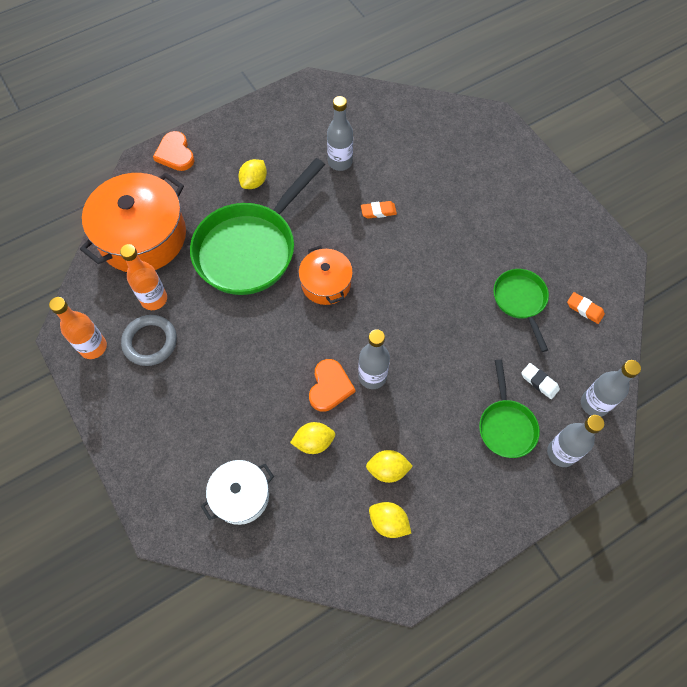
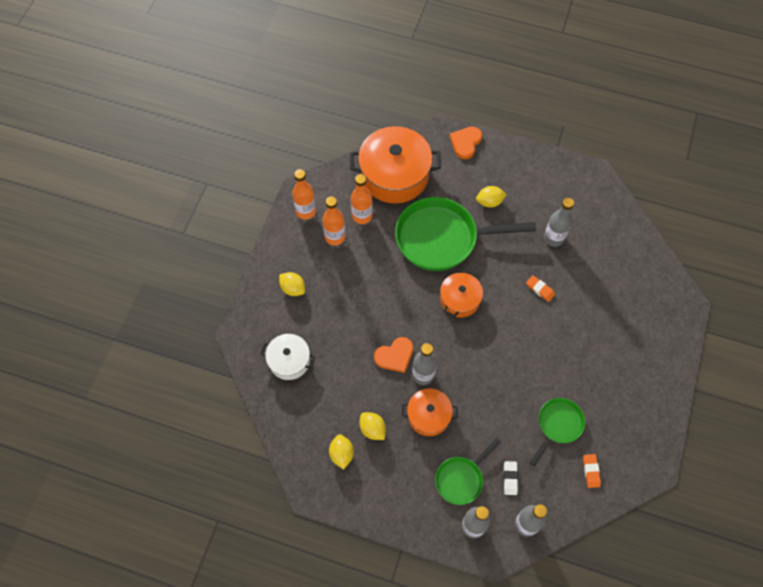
camera: 50 degrees right, 0 degrees up
(150, 342) = (335, 237): grey ring -> orange bottle
(314, 442) = (353, 374): yellow lemon -> yellow lemon (293, 288)
(418, 405) = (428, 415): none -> orange pot

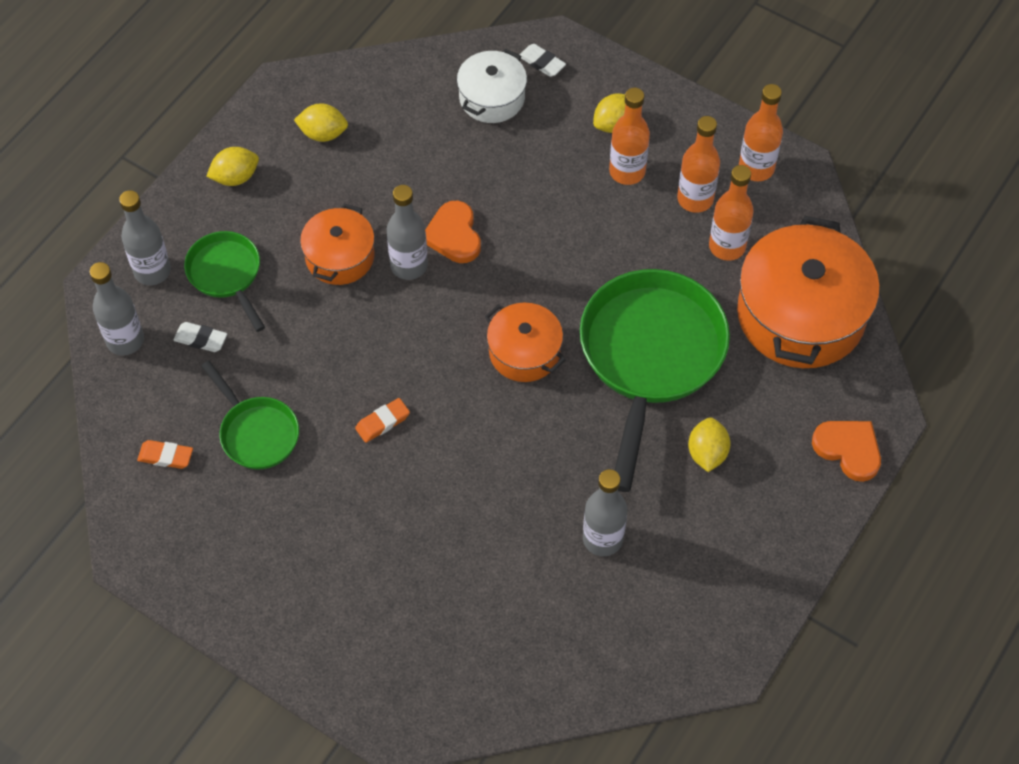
camera: 105 degrees right, 5 degrees down
(255, 339) = (542, 63): none -> white eraser
(325, 275) = (627, 171): none -> orange bottle
(372, 429) = (346, 179): yellow lemon -> yellow lemon (235, 177)
(540, 289) = (506, 482): orange eraser -> orange eraser (382, 422)

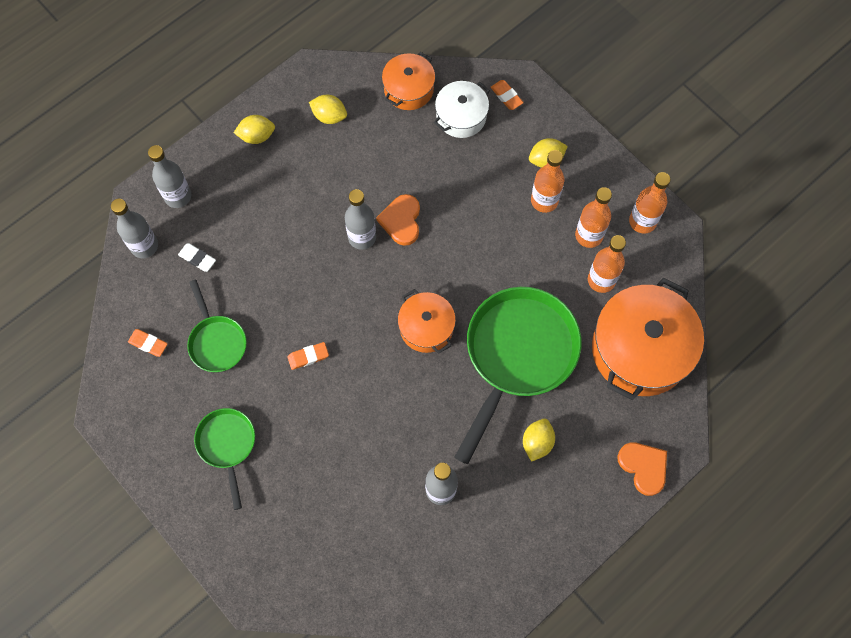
camera: 15 degrees right, 10 degrees up
(226, 274) = (229, 212): green pan -> green pan (227, 445)
(340, 257) = (314, 218): orange pot -> orange pot (408, 89)
(542, 63) = (506, 96): white eraser -> orange eraser

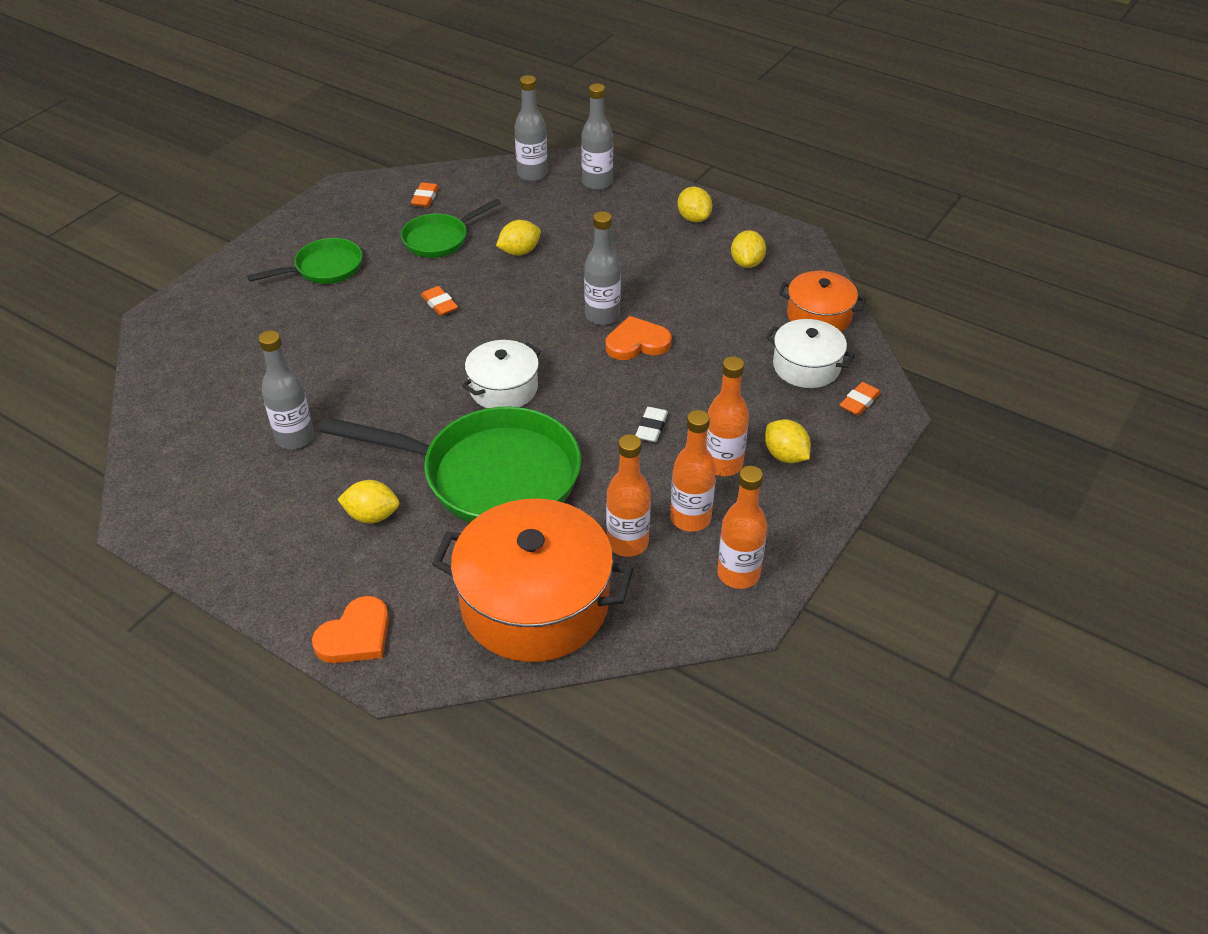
camera: 75 degrees right, 25 degrees down
(197, 258) = (531, 209): white eraser -> white eraser (651, 427)
(257, 280) = (519, 252): none -> yellow lemon
(426, 327) = (503, 388): orange pot -> white pot

